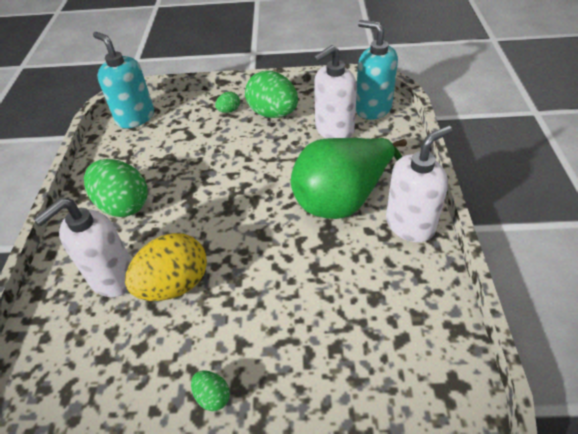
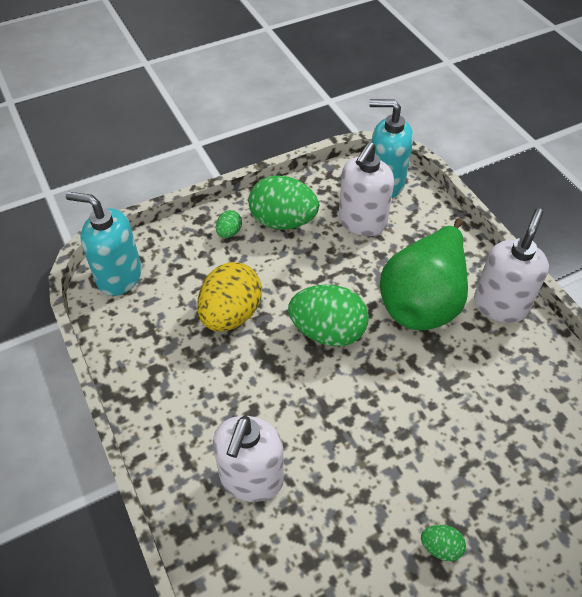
camera: 30 degrees left, 5 degrees up
(123, 205) = (195, 392): green egg -> green egg (327, 331)
(174, 285) = (323, 457): yellow egg -> yellow egg (231, 314)

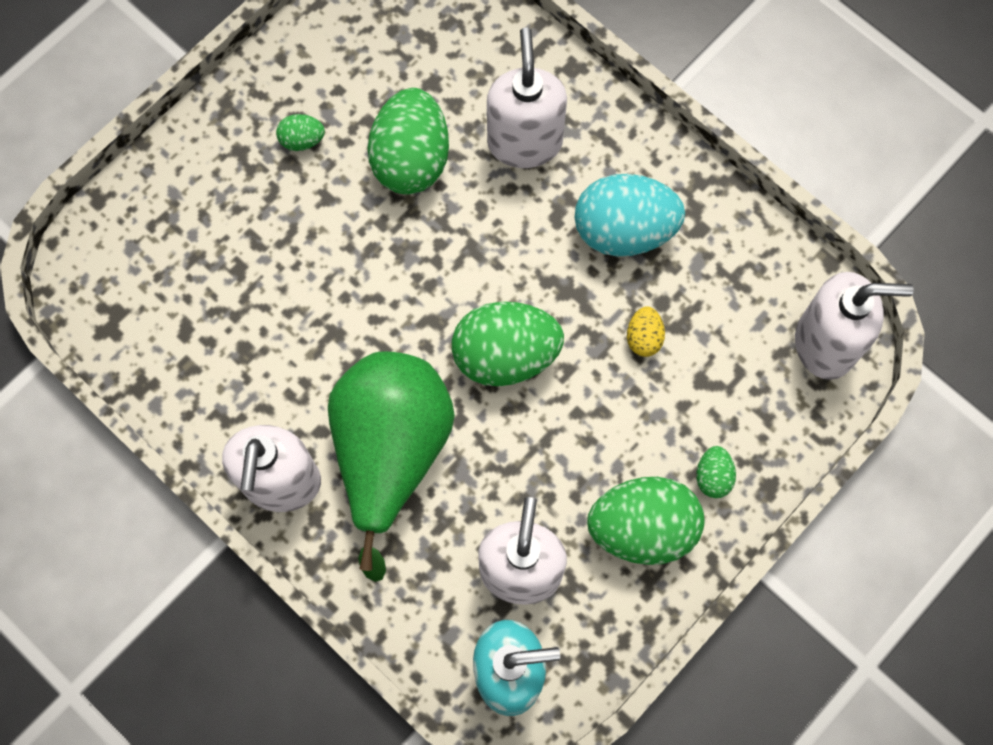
camera: 160 degrees right, 20 degrees up
(119, 276) = (825, 343): turquoise soap dispenser -> white soap dispenser
(208, 385) = (624, 231): none -> turquoise egg
(231, 314) = (643, 338): yellow egg -> yellow egg, size x0.46
(350, 496) = (411, 159): none -> green egg

